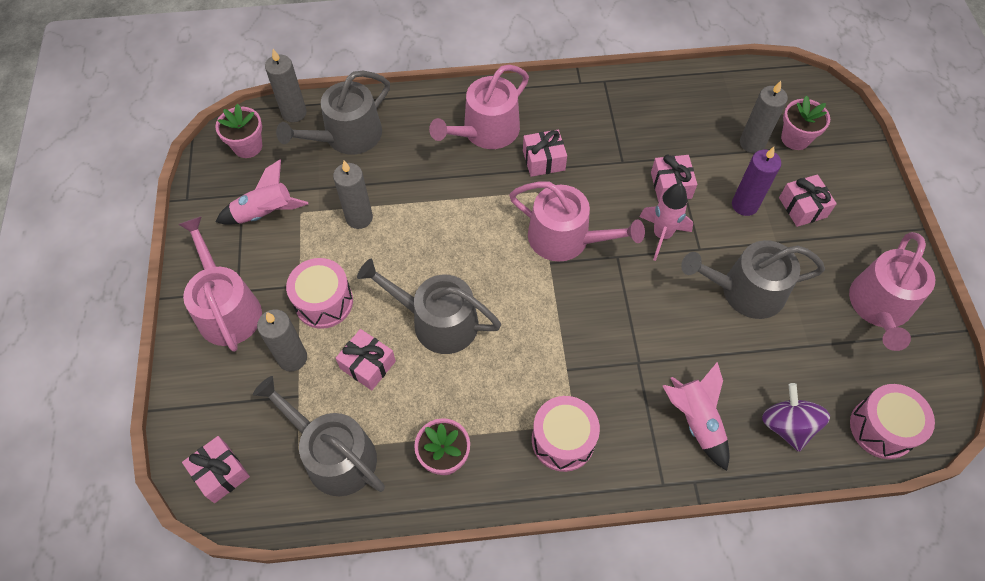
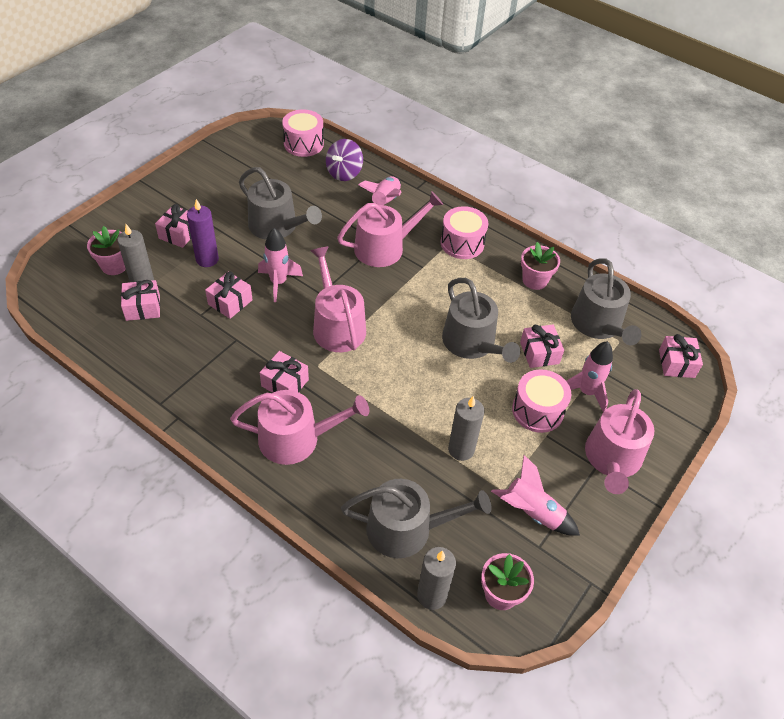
camera: 140 degrees left, 10 degrees down
(292, 358) = (586, 392): grey candle -> pink rocket
(721, 127) = (143, 307): none -> pink gift
(879, 307) = (224, 173): pink watering can -> pink watering can (385, 247)

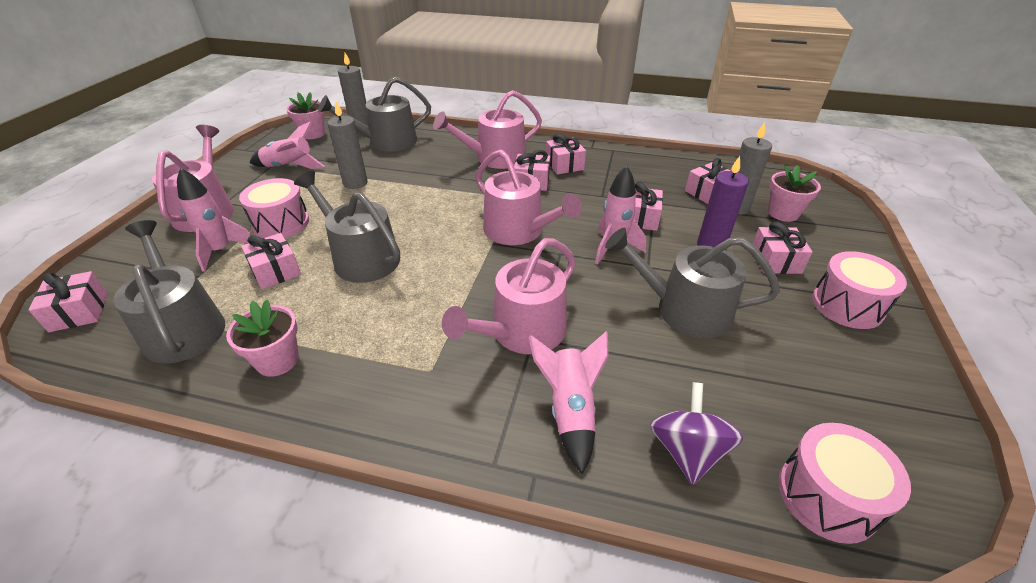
camera: 160 degrees right, 10 degrees down
(233, 397) = (564, 165): none -> pink gift
(462, 243) = (407, 382): pink drum -> pink drum (847, 305)

